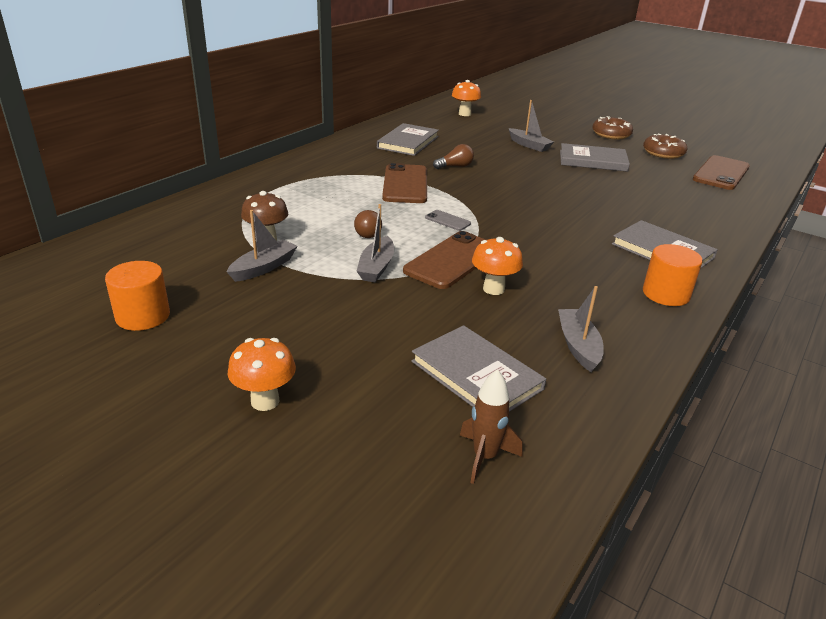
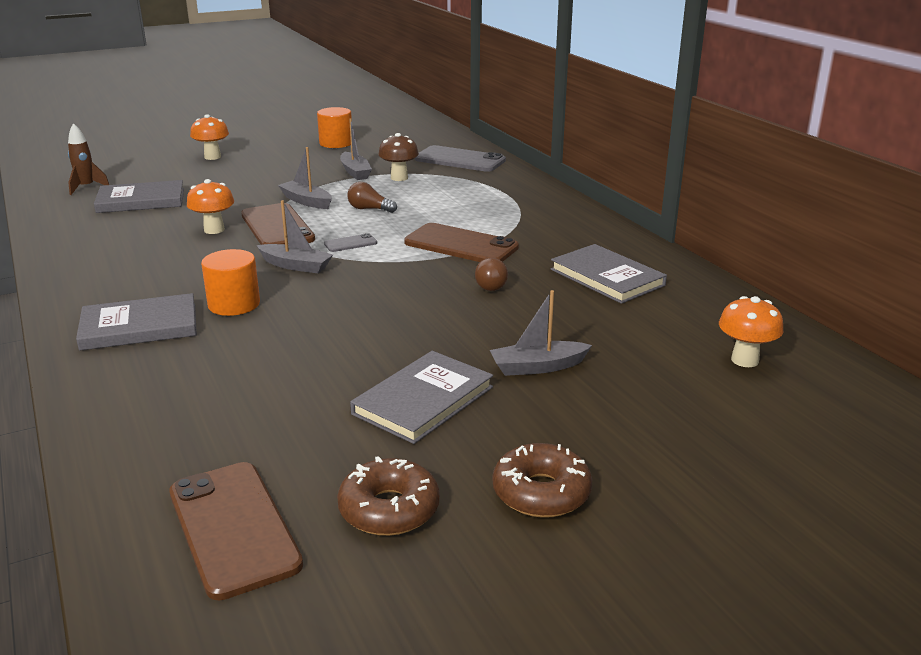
camera: 120 degrees right, 5 degrees down
(184, 223) = (460, 160): none -> grey phone
(578, 346) = (106, 235): grey boat -> grey boat (296, 266)
(666, 294) = (87, 293): orange cylinder -> orange cylinder (234, 304)

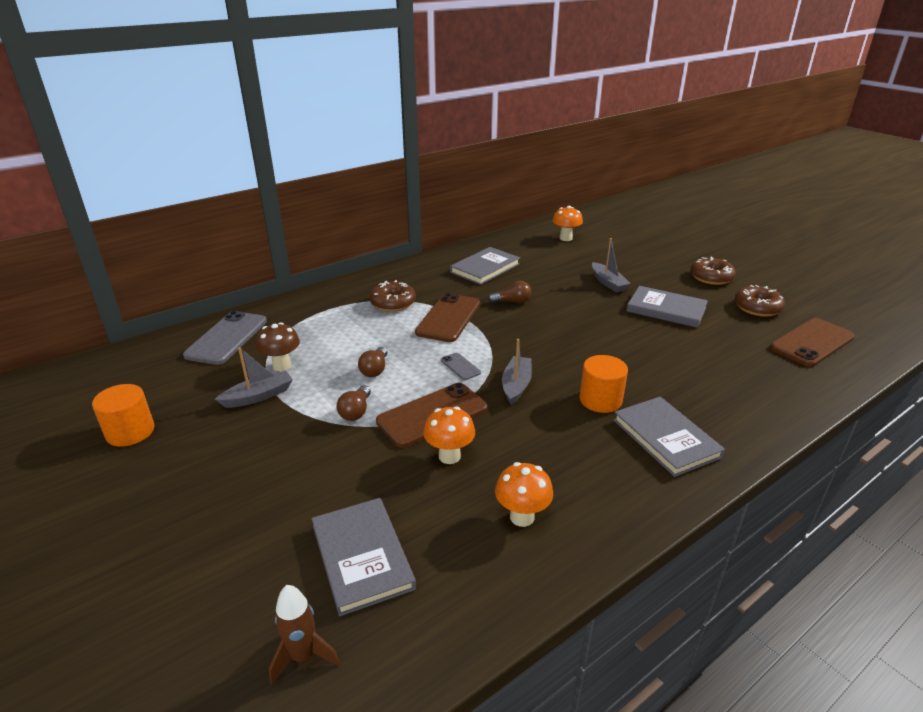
camera: 100 degrees left, 5 degrees up
(212, 157) = (161, 543): orange mushroom -> orange mushroom (522, 517)
(306, 201) = (356, 411): grey boat -> brown light bulb
(510, 220) = (393, 303): none -> brown donut

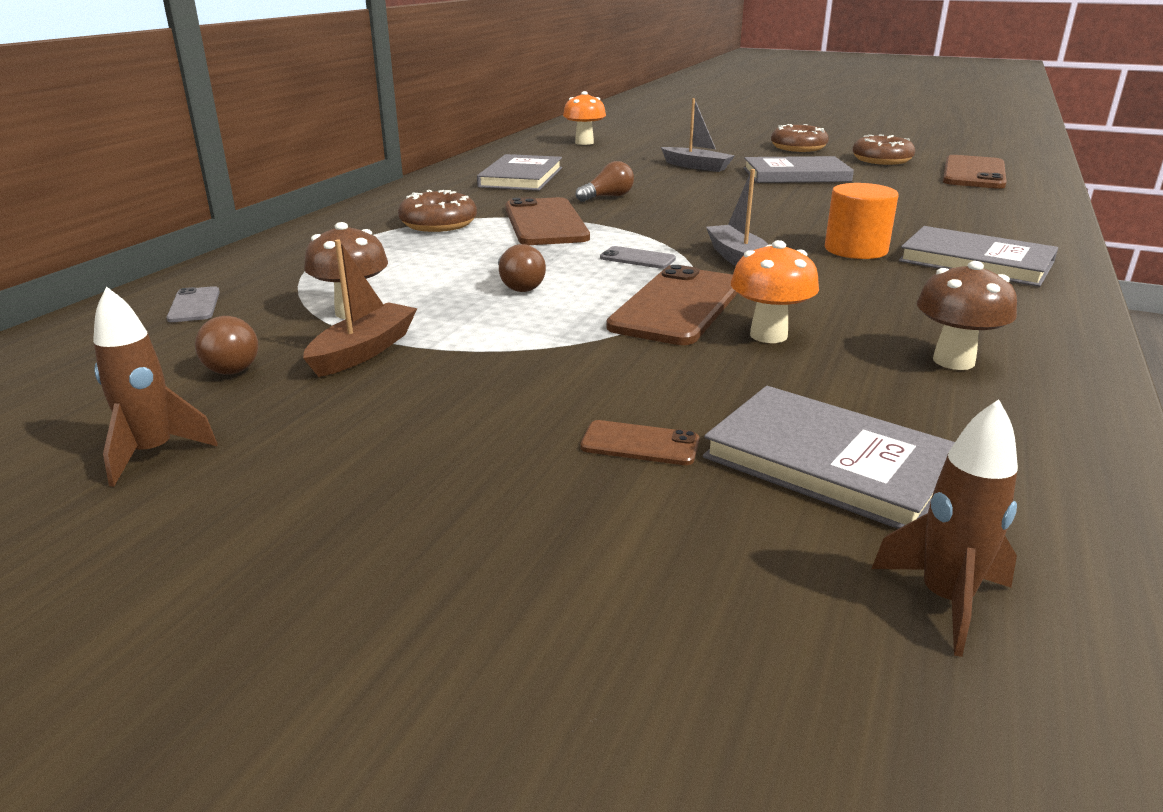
camera: 30 degrees left, 5 degrees down
(130, 432) = (153, 453): orange cylinder -> brown rocket
(227, 338) = (194, 305): grey phone -> grey phone, size x0.46
(258, 396) = (364, 351): grey boat -> brown boat
(298, 506) = (640, 444): none -> brown phone
(356, 411) = (560, 328): brown light bulb -> brown light bulb (233, 363)
(522, 517) = (953, 361): orange mushroom -> brown mushroom

